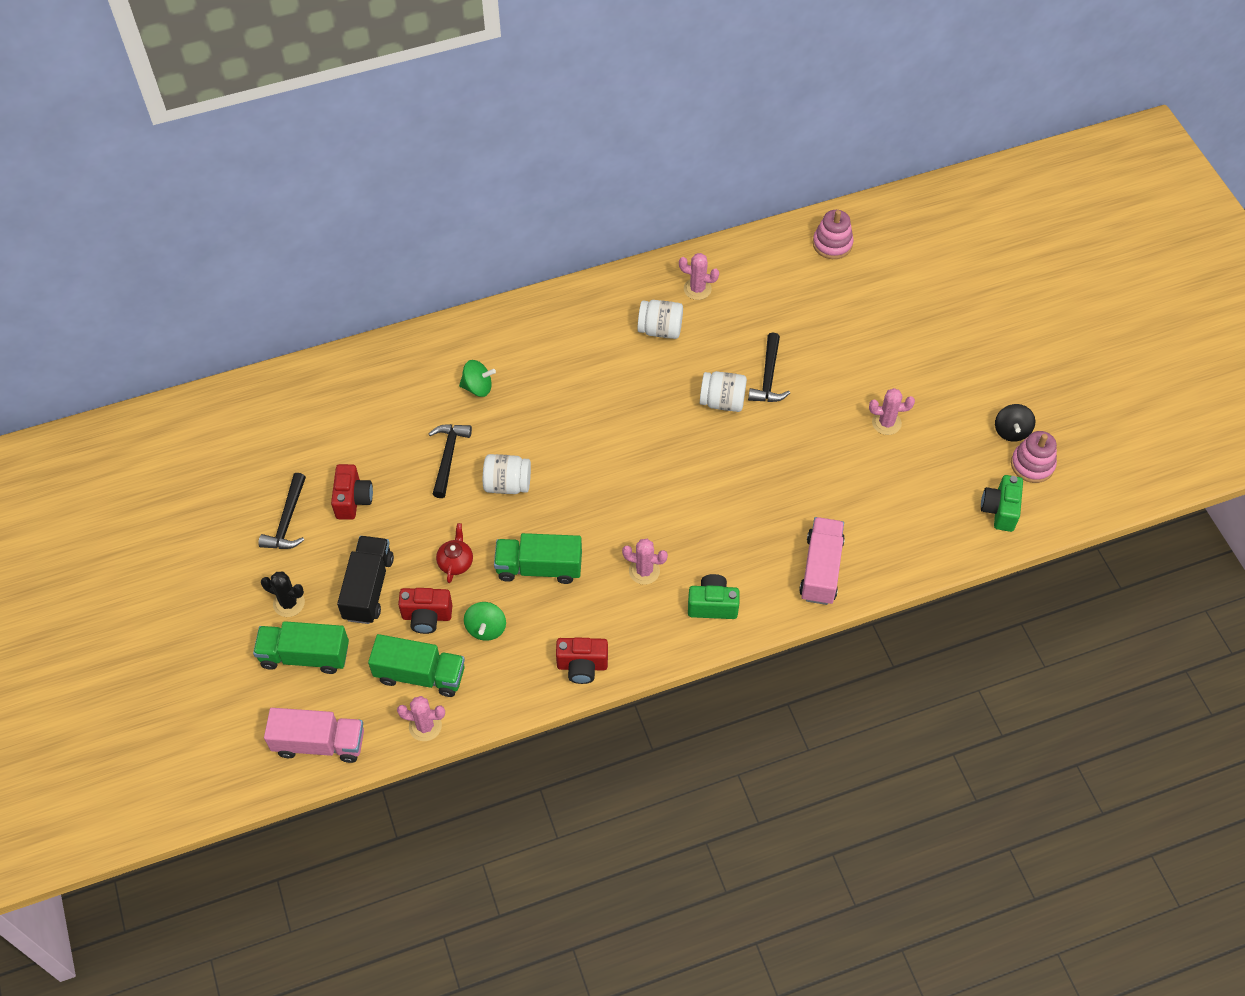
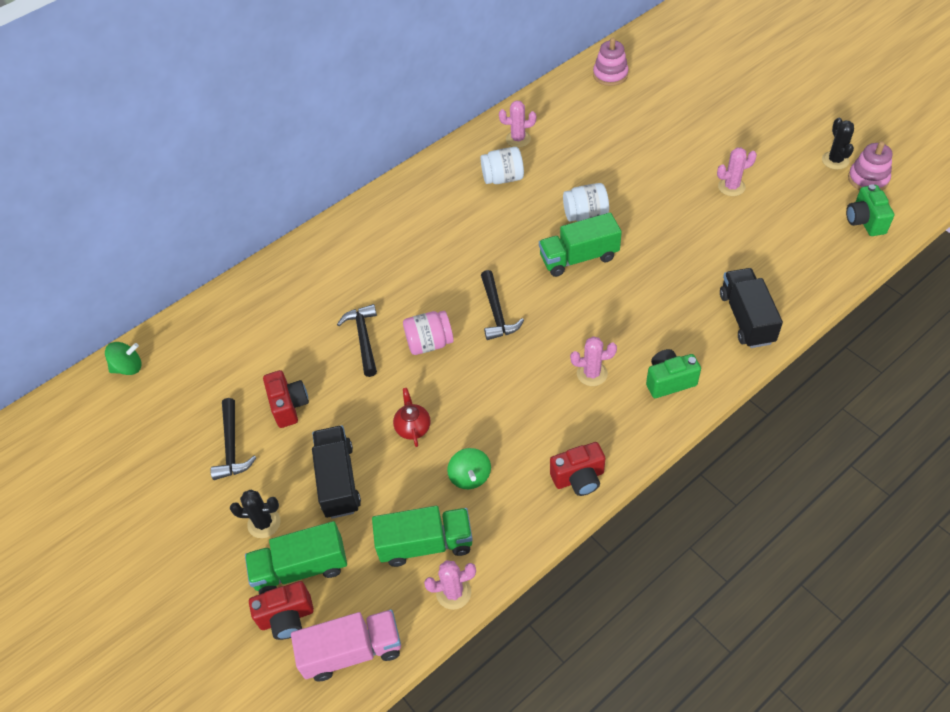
camera: 15 degrees left, 5 degrees down
(426, 616) = (407, 486): red camera -> red camera (287, 618)
(478, 387) = (364, 273): green spinning top -> green spinning top (128, 367)
(507, 484) = (429, 343): white jar -> pink jar
(539, 567) = (494, 404): green truck -> green truck (579, 258)
(768, 377) = (614, 184): black hammer -> black hammer (497, 312)
(821, 569) = (746, 318): pink truck -> black truck
(1011, 431) = (835, 160): black spinning top -> black cactus

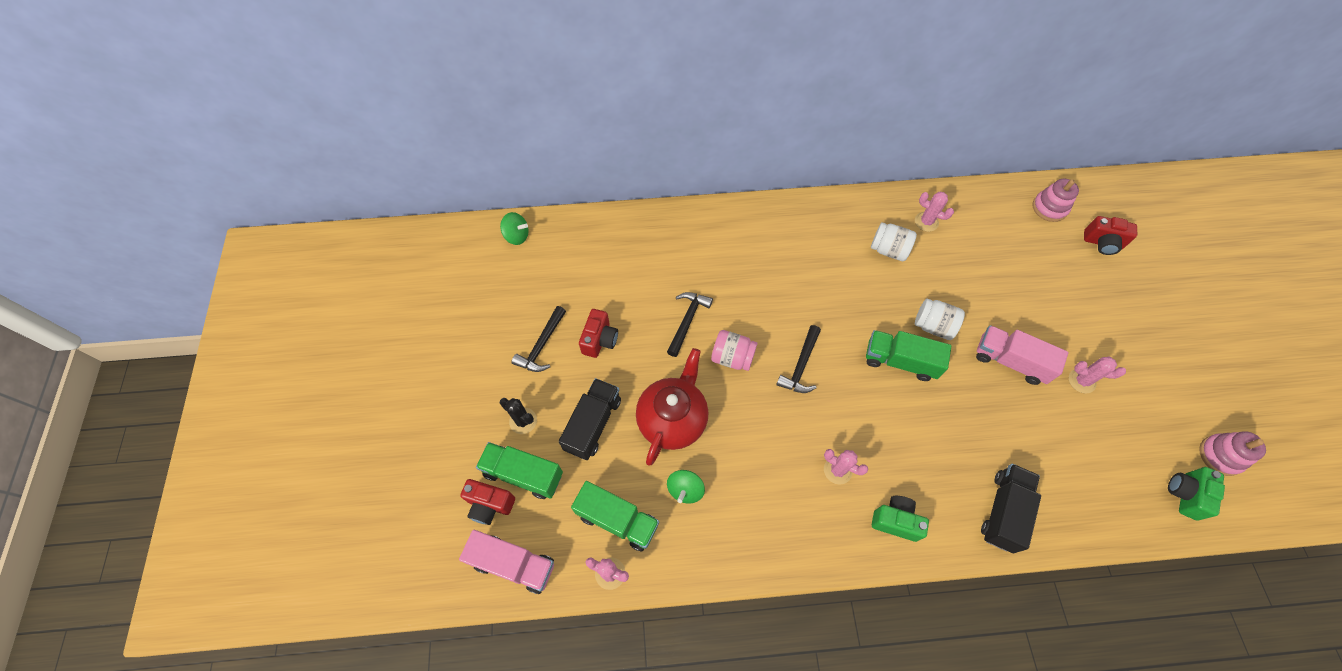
camera: 30 degrees right, 10 degrees up
(413, 427) = (672, 419): red teapot -> red teapot, size x2.17
(579, 478) = (764, 551): red camera -> red camera (1102, 243)
(666, 205) = (1010, 361): none -> pink truck
(835, 160) = (1201, 417): black cactus -> none

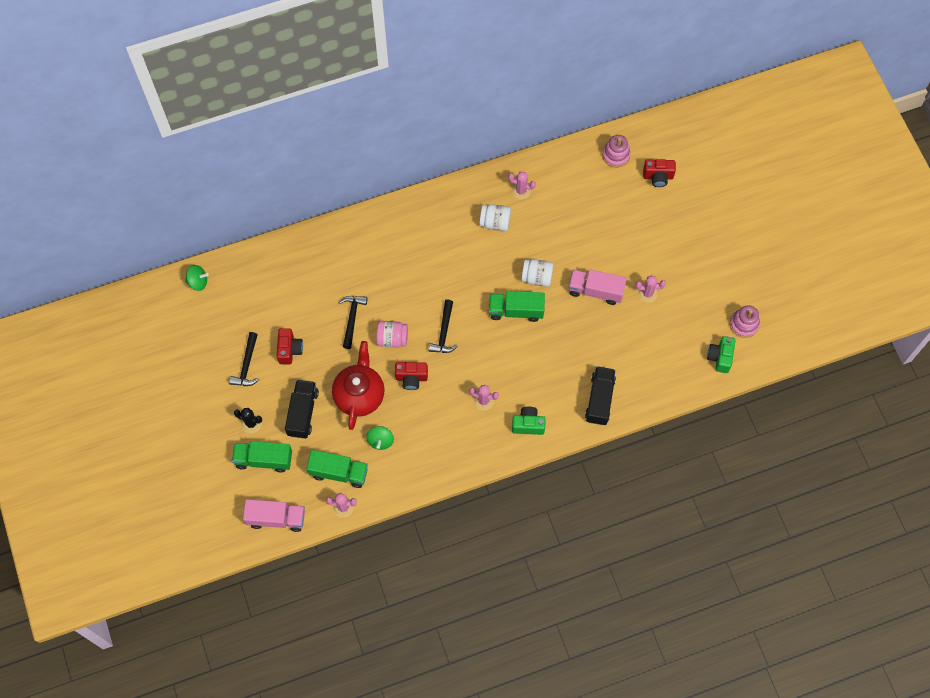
camera: 15 degrees left, 5 degrees up
(490, 505) = (247, 485): red camera -> red camera (411, 378)

